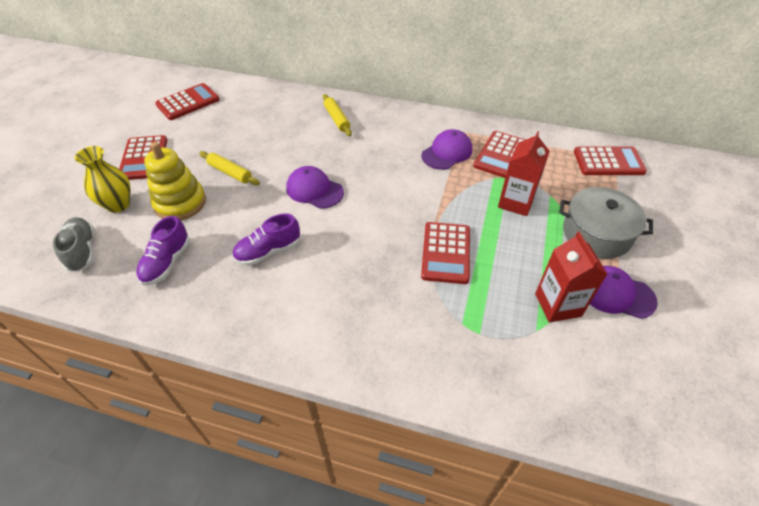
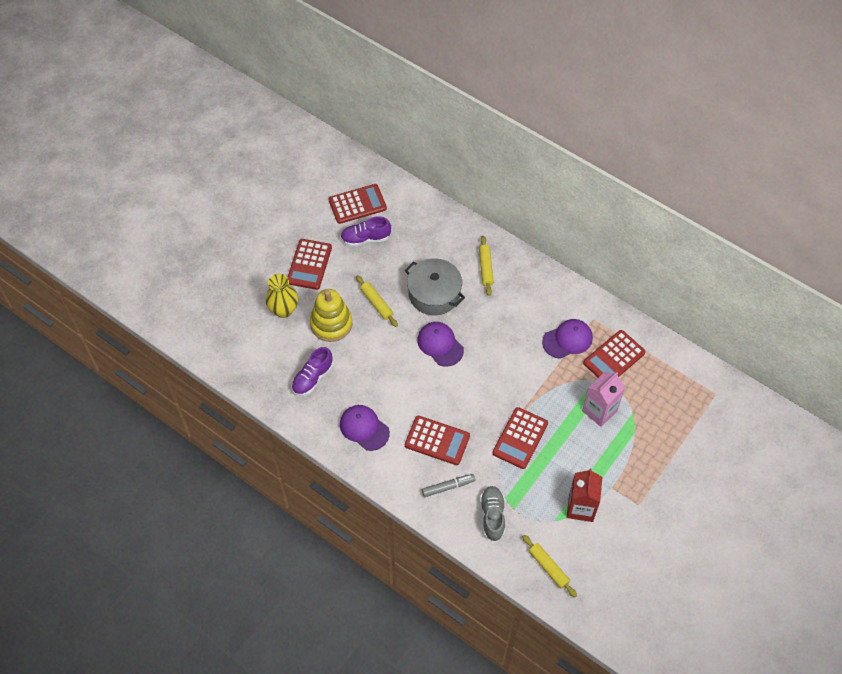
camera: 20 degrees right, 10 degrees up
(82, 251) = (253, 347): grey shoe -> grey shoe (492, 516)
(268, 251) = (388, 392): purple shoe -> purple shoe (365, 238)
(384, 334) = (448, 487): none -> grey marker
(516, 202) = (599, 411): red carton -> pink carton
(564, 394) = (548, 567): none -> yellow rolling pin
(596, 234) = (647, 461): grey pot -> grey pot (434, 294)
(608, 162) = (705, 396): red calculator -> red calculator (437, 441)
(616, 294) = (629, 514): purple cap -> purple cap (364, 428)

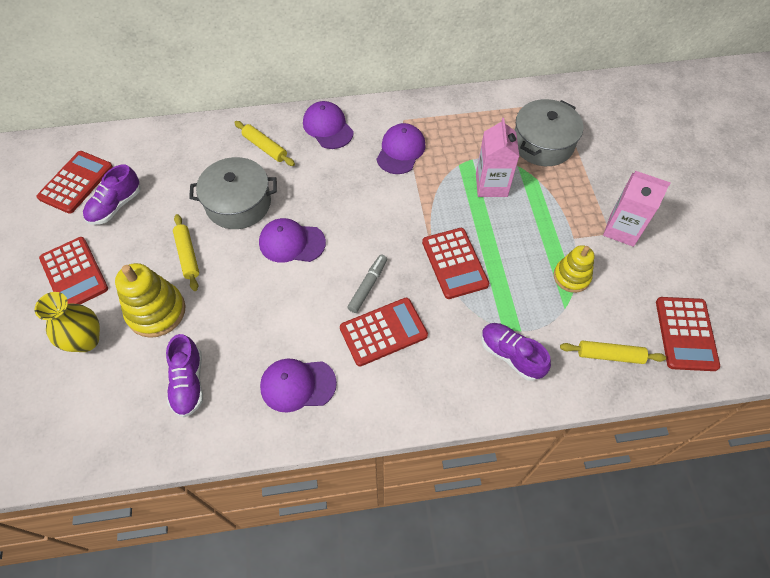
camera: 45 degrees left, 0 degrees up
(376, 303) = (187, 255): yellow rolling pin -> yellow rolling pin turned 60 degrees clockwise
(448, 487) = (441, 366): grey marker -> grey marker (368, 286)
(492, 516) = (511, 355): grey shoe -> purple shoe
(538, 285) = (328, 127): none -> purple cap
(581, 507) = (571, 277): red carton -> yellow stacking toy
(614, 358) = (453, 136): red calculator -> red calculator (685, 334)
(649, 509) = (622, 229): none -> pink carton
(668, 412) = (543, 143): none -> grey pot

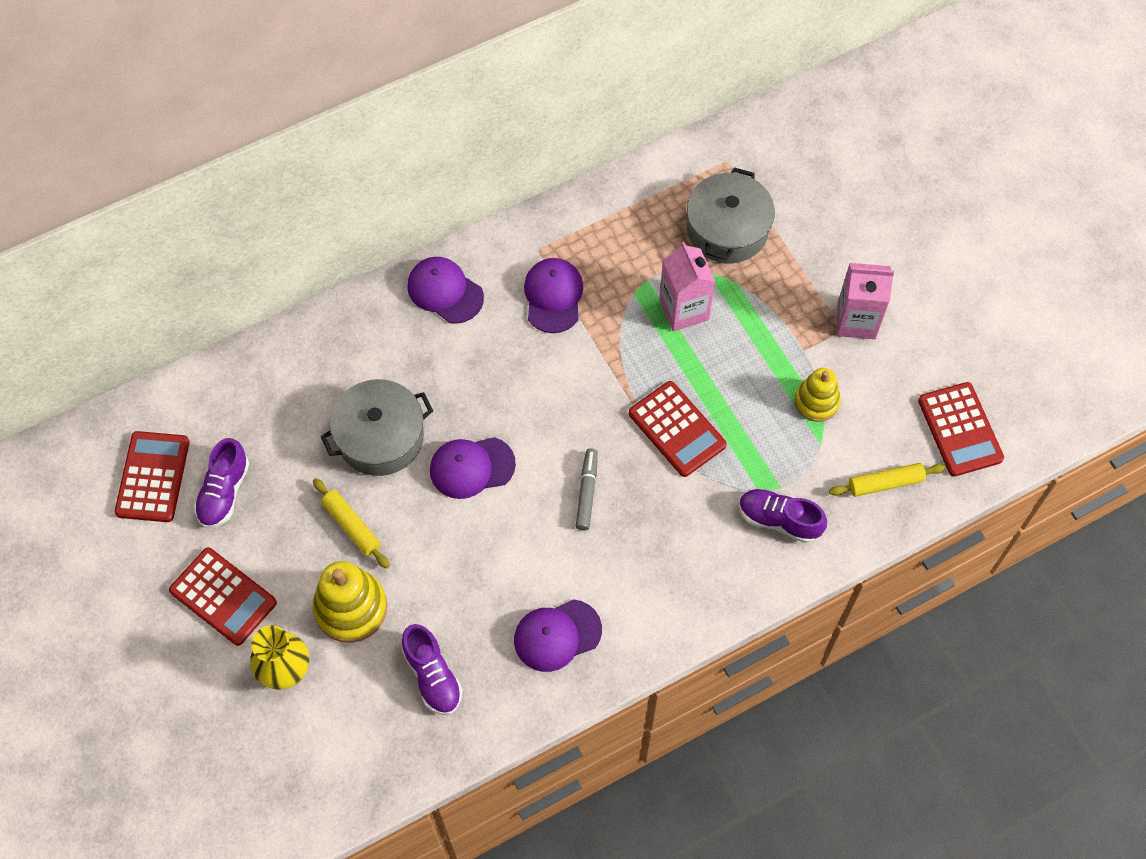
camera: 20 degrees left, 5 degrees up
(265, 147) = (376, 347): yellow rolling pin -> none
(383, 332) = (627, 541): red calculator -> none

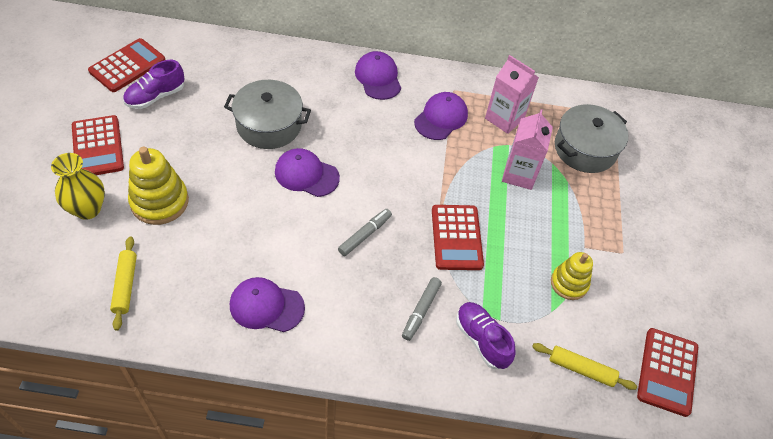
camera: 30 degrees right, 10 degrees down
(351, 526) = (205, 159): yellow rolling pin -> yellow rolling pin (125, 285)
(432, 676) = (167, 274): purple shoe -> none
(703, 532) = (421, 311): none -> grey marker
(856, 320) = (637, 253): pink carton -> pink carton (504, 118)

